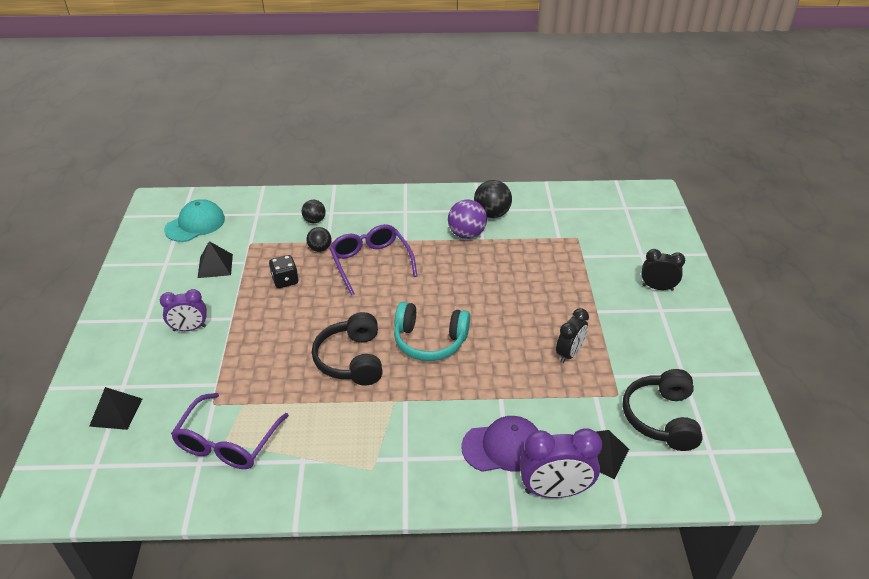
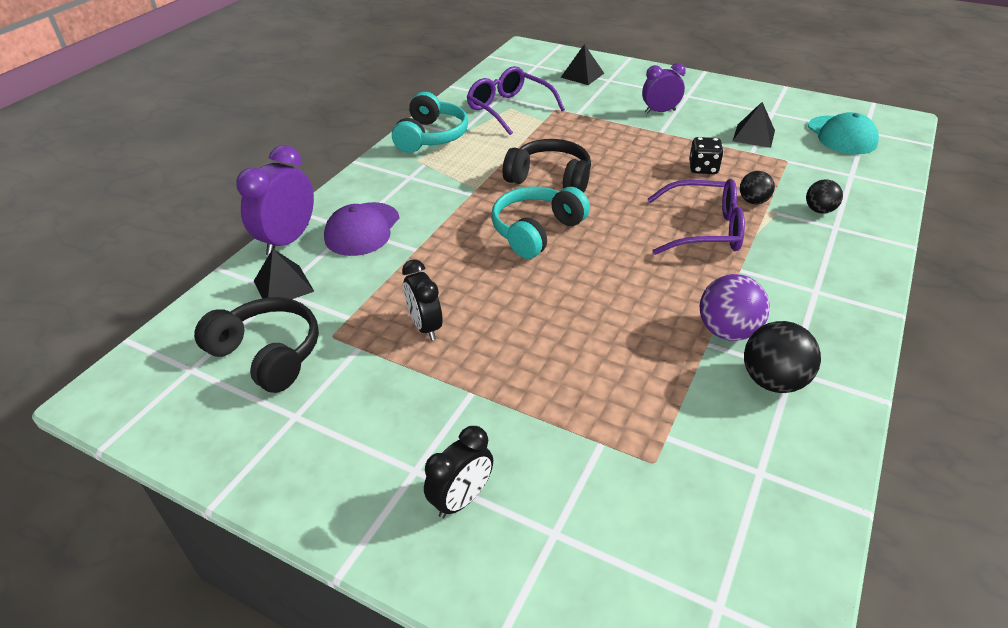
camera: 120 degrees right, 0 degrees up
(189, 328) = (660, 111): purple clock -> purple clock turned 60 degrees clockwise
(320, 481) = (431, 136): none -> turquoise headphones

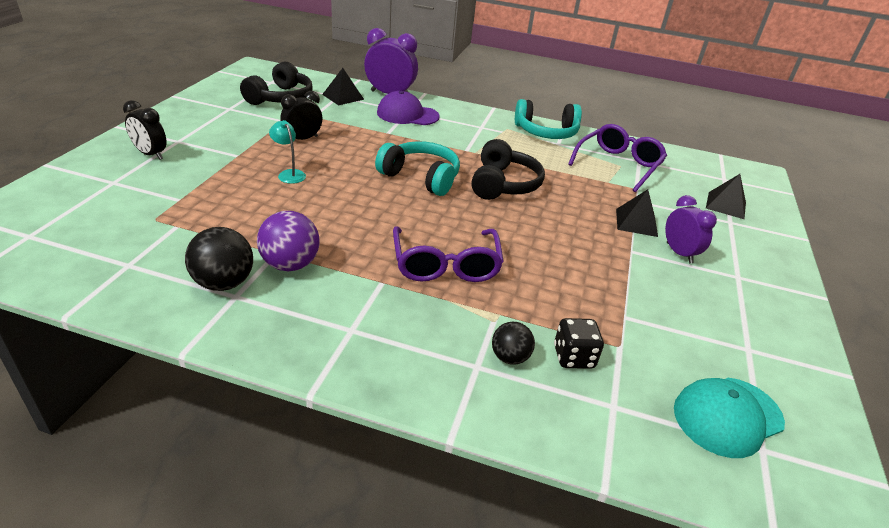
camera: 75 degrees right, 5 degrees down
(528, 337) = (289, 174): none -> turquoise lamp
(703, 168) = (565, 274): black dice -> black dice (573, 357)
(753, 135) = (668, 323): black pyramid -> black pyramid (636, 222)
(753, 201) = (511, 304): black ball -> none

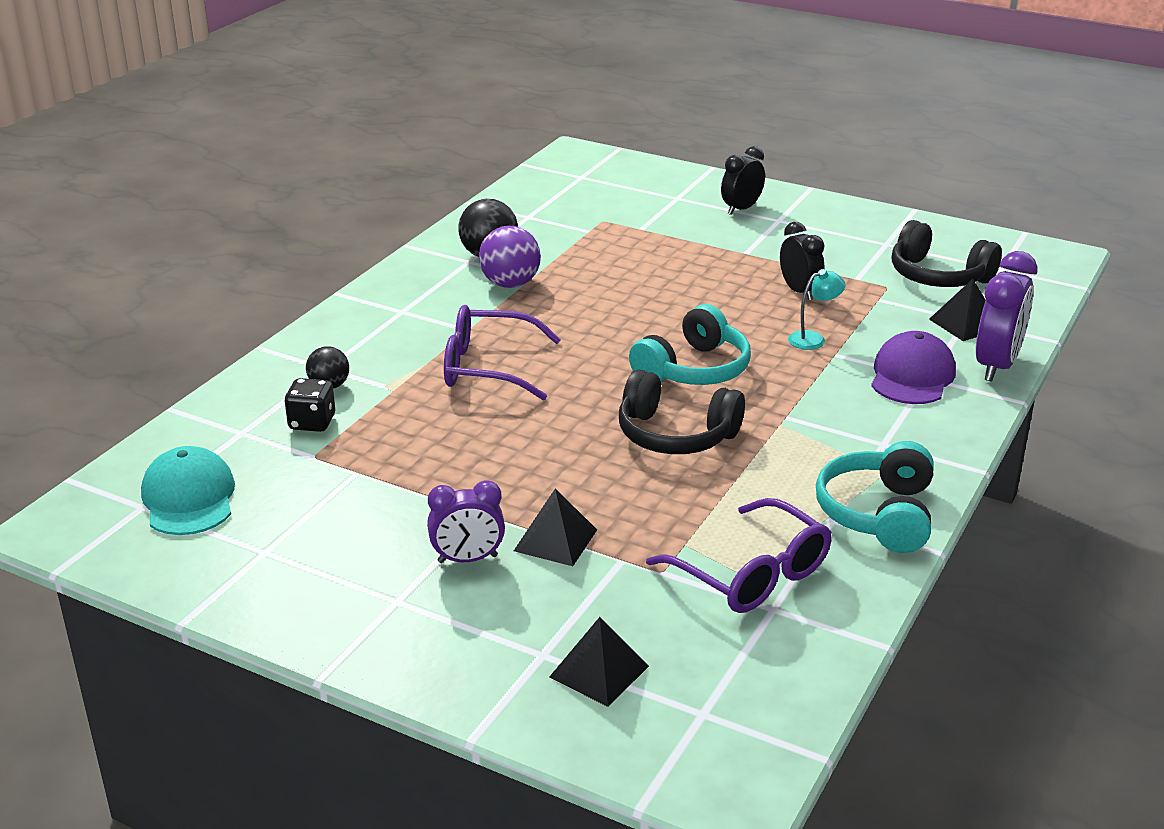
camera: 105 degrees right, 5 degrees down
(289, 174) = (699, 283): turquoise lamp -> turquoise lamp (813, 339)

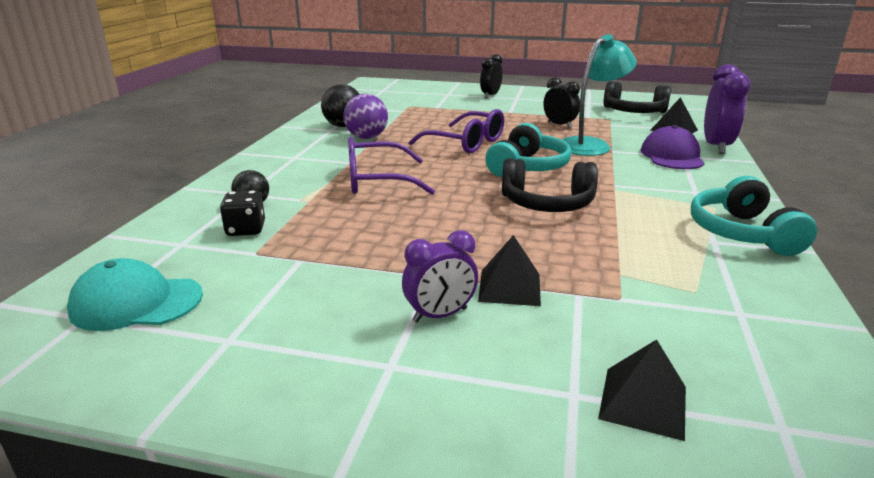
camera: 15 degrees left, 5 degrees down
(189, 498) = (136, 303): turquoise cap -> turquoise cap turned 60 degrees counterclockwise
(752, 574) = (696, 289): purple glasses -> purple glasses (466, 143)
(813, 339) = (591, 145): turquoise lamp -> turquoise lamp, size x2.00

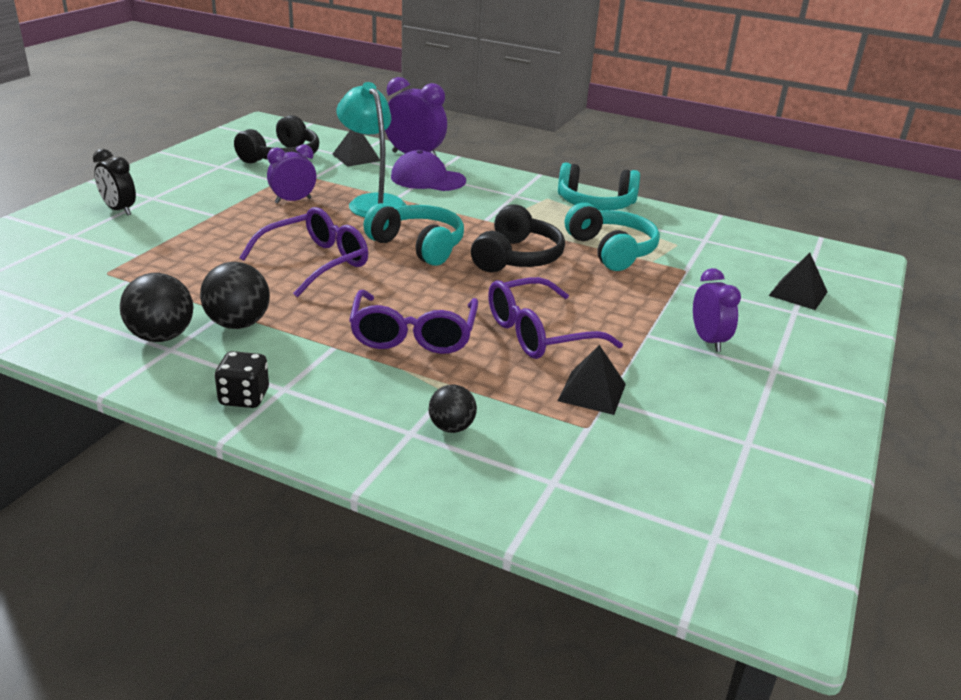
camera: 80 degrees left, 5 degrees up
(136, 303) = (686, 503): turquoise cap -> none
(246, 230) = (526, 433): black dice -> black dice (244, 397)
(366, 137) = (238, 324): purple ball -> black ball
(404, 223) = (538, 333): none -> purple glasses
(509, 287) = (668, 305): black pyramid -> black pyramid (592, 392)
(559, 125) = (293, 201): black clock -> purple clock
(620, 248) = (611, 250): none -> turquoise headphones

